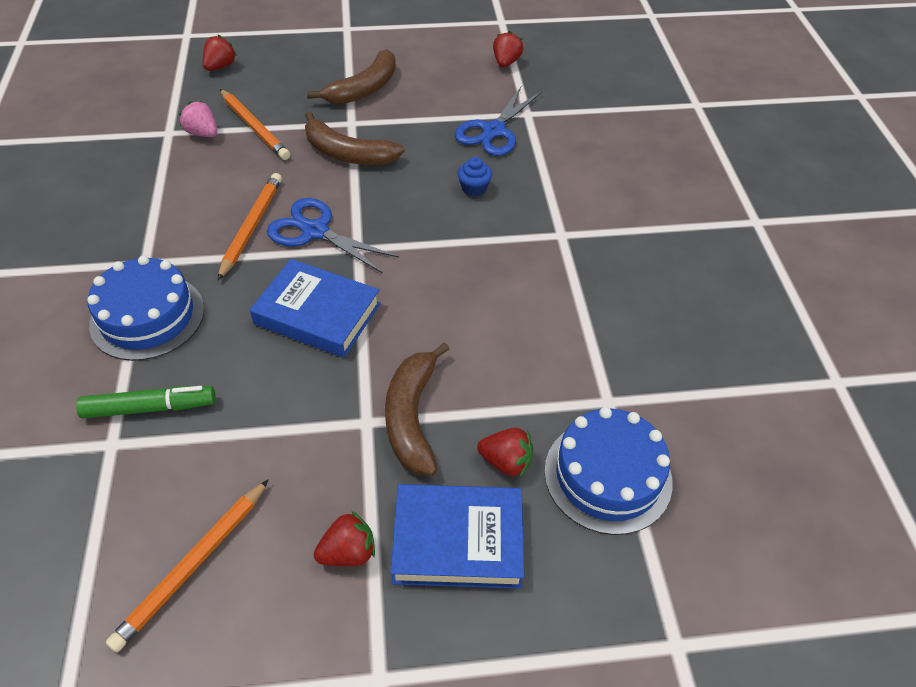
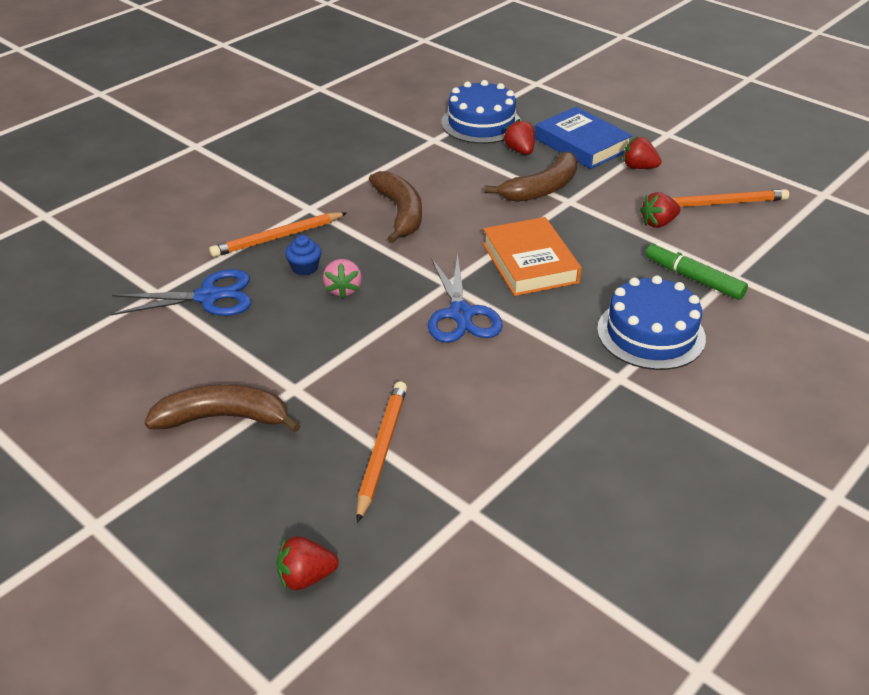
camera: 130 degrees left, 10 degrees down
(202, 133) = (438, 481): pink strawberry -> pink strawberry (343, 289)
(252, 226) = (503, 349): orange pencil -> orange pencil (277, 237)
(317, 314) = (529, 263): blue book -> orange book
(348, 153) = (344, 359): brown banana -> brown banana (400, 213)
(506, 62) = (66, 349): red strawberry -> red strawberry (658, 223)

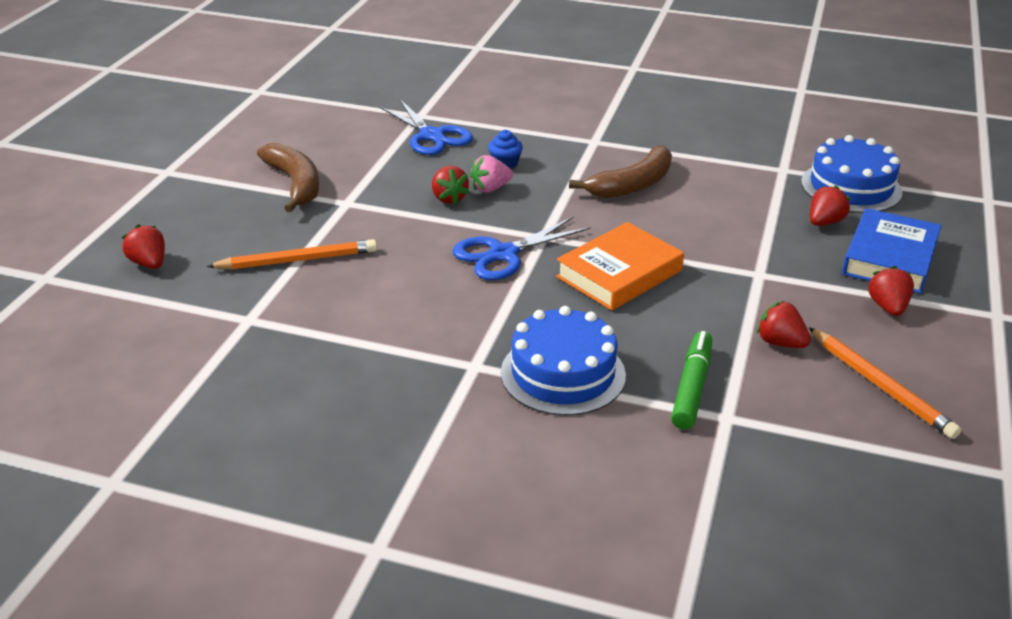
camera: 65 degrees right, 5 degrees down
(277, 237) = (536, 140): orange pencil -> none
(340, 319) = (449, 198): none -> red strawberry
(541, 188) = (764, 252): brown banana -> none

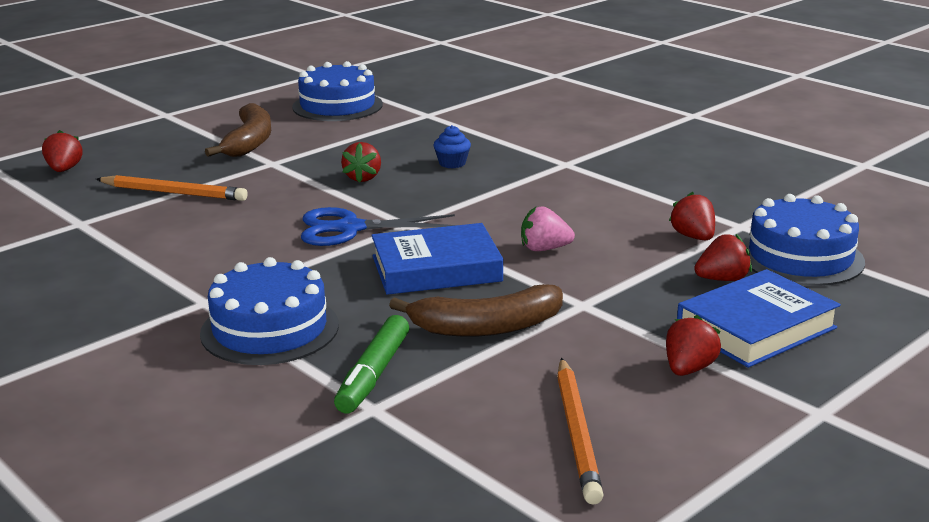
camera: 30 degrees right, 10 degrees down
(327, 123) = (337, 106): none -> blue cake
(431, 136) = (415, 131): blue scissors -> none
(490, 188) = (410, 179): pink strawberry -> pink strawberry (544, 249)
(619, 274) = (436, 268): orange book -> blue book
(632, 185) = (553, 204): brown banana -> brown banana (486, 327)
(692, 387) = (373, 374): green marker -> green marker turned 150 degrees clockwise
(780, 343) = (519, 365): red strawberry -> red strawberry (693, 237)

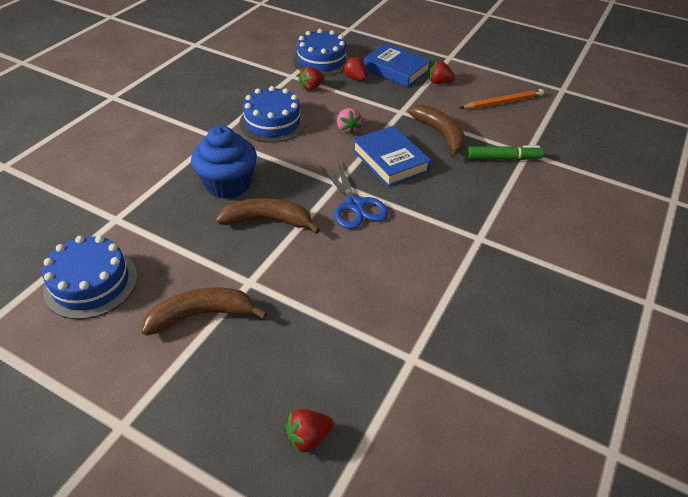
camera: 110 degrees left, 20 degrees up
(174, 193) = (332, 321): orange pencil -> none
(270, 329) = (489, 202): blue cake -> blue cake (272, 122)
(363, 178) = (267, 221): red strawberry -> brown banana
(452, 163) = (228, 184): blue cupcake -> blue cupcake, size x2.30

